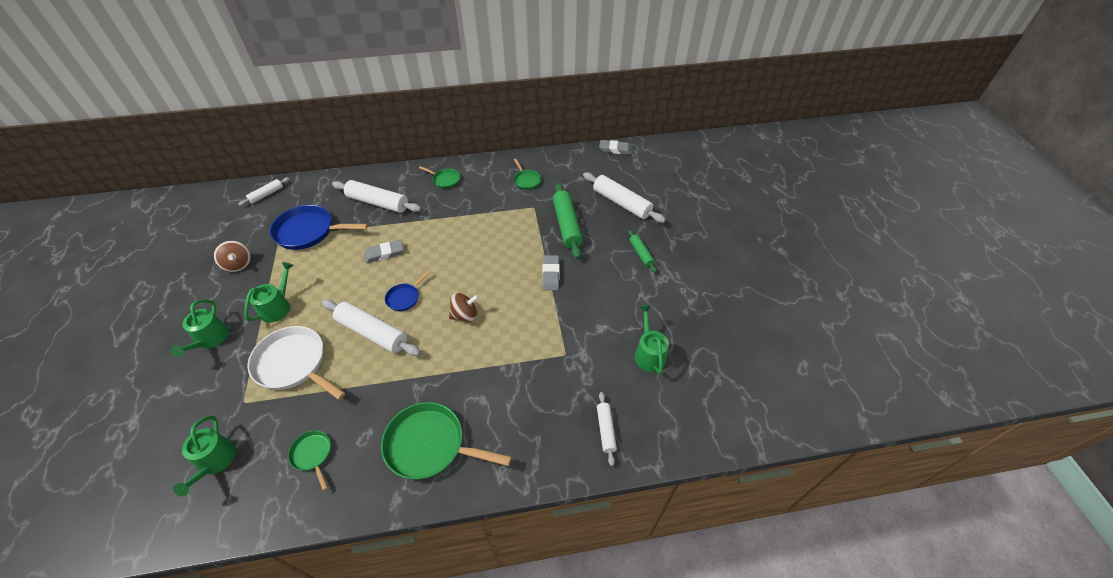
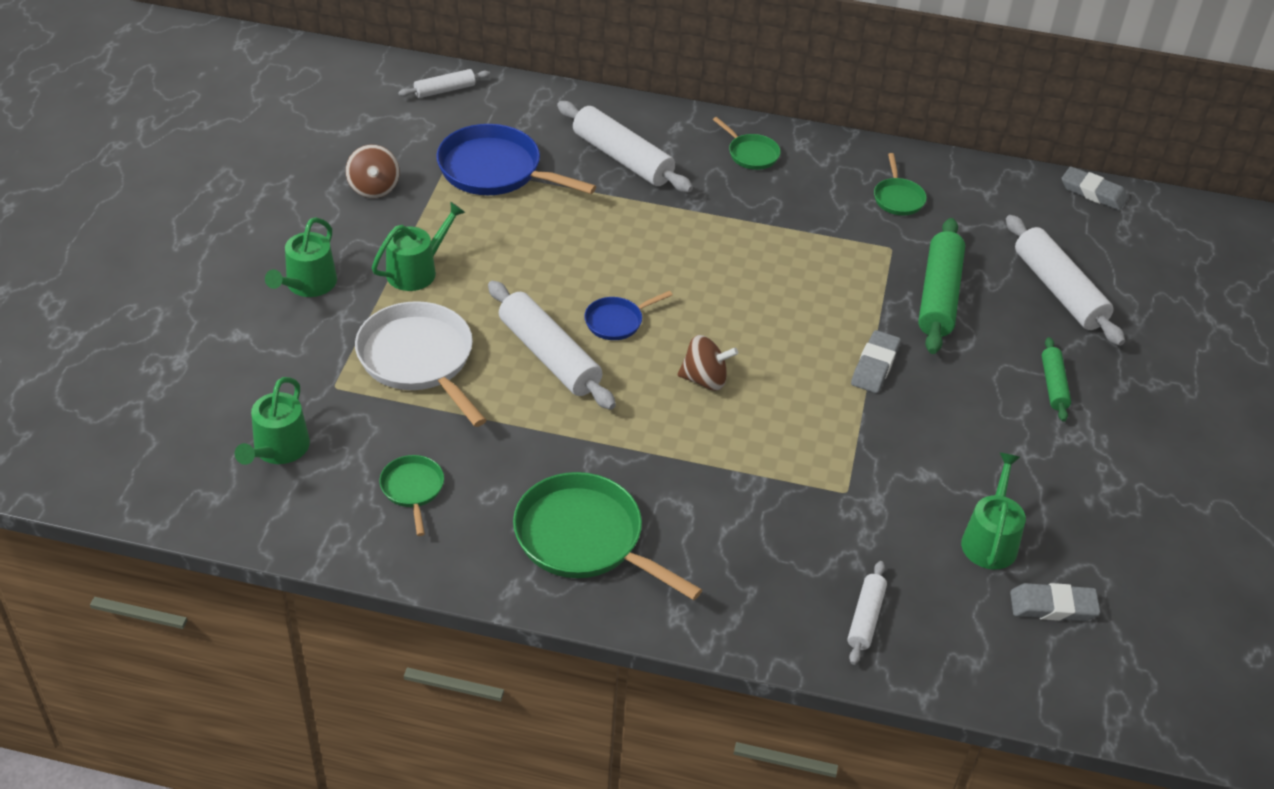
camera: 20 degrees right, 5 degrees down
(384, 253) = (606, 243): grey eraser -> grey eraser (1053, 606)

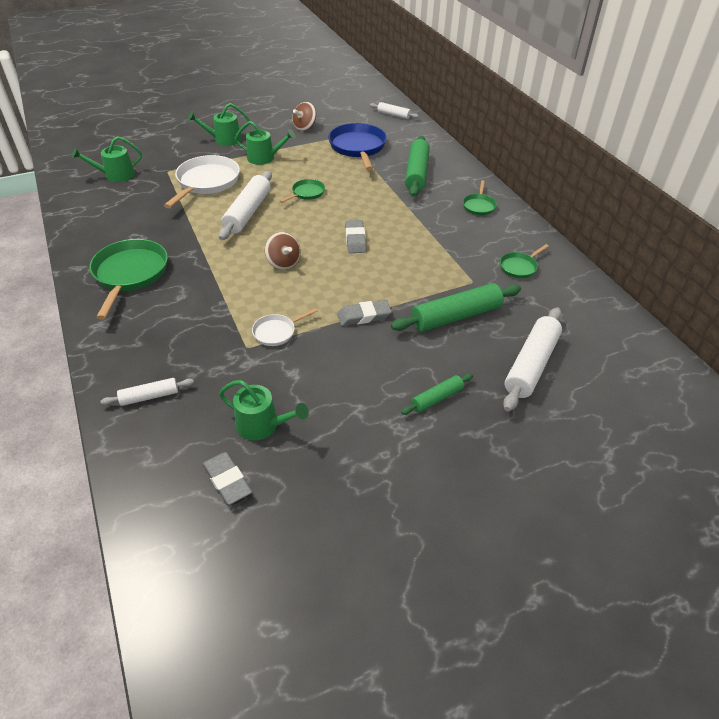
camera: 55 degrees right, 0 degrees up
(413, 489) = (121, 215): green pan -> green pan (306, 193)
(617, 321) = (295, 220): blue pan -> none
(622, 158) = (416, 173): white rolling pin -> green rolling pin
(840, 452) = (276, 332): none -> white pan
(990, 540) = (262, 425): green watering can -> green watering can turned 45 degrees clockwise
(1093, 192) = (651, 342): grey eraser -> grey eraser (355, 239)

